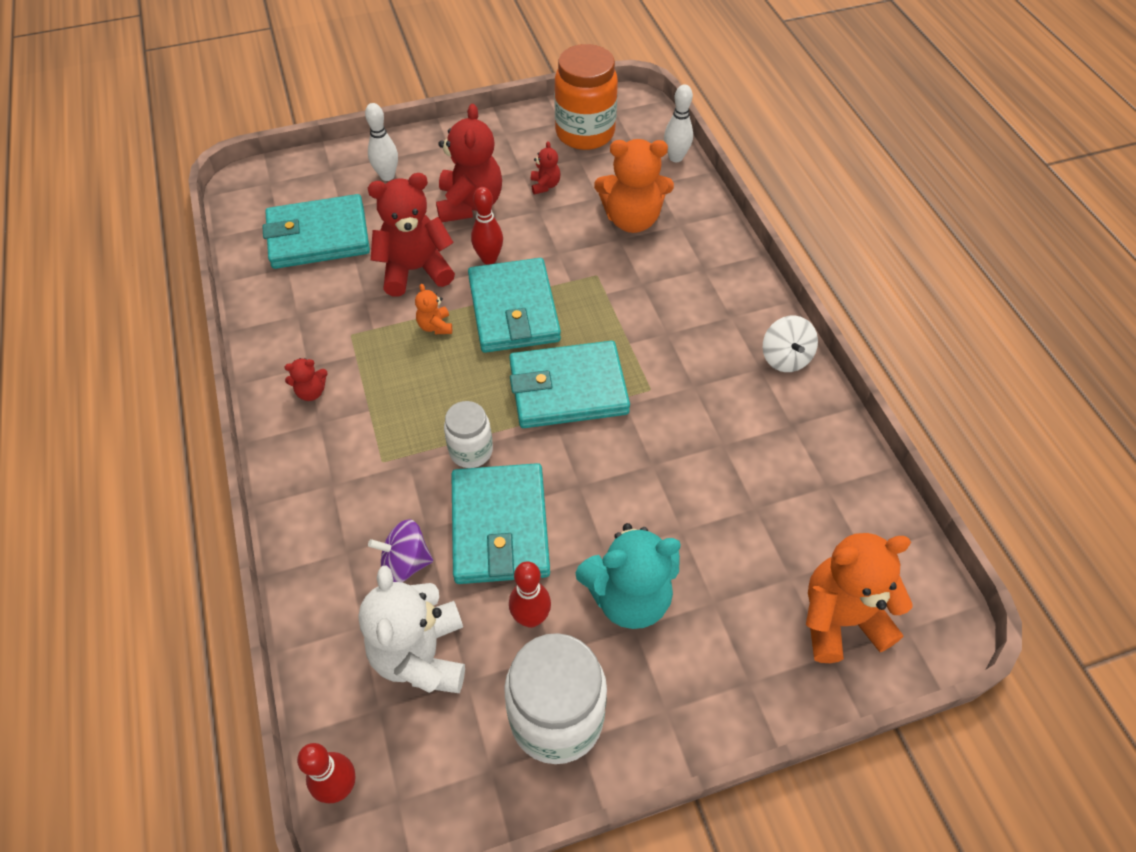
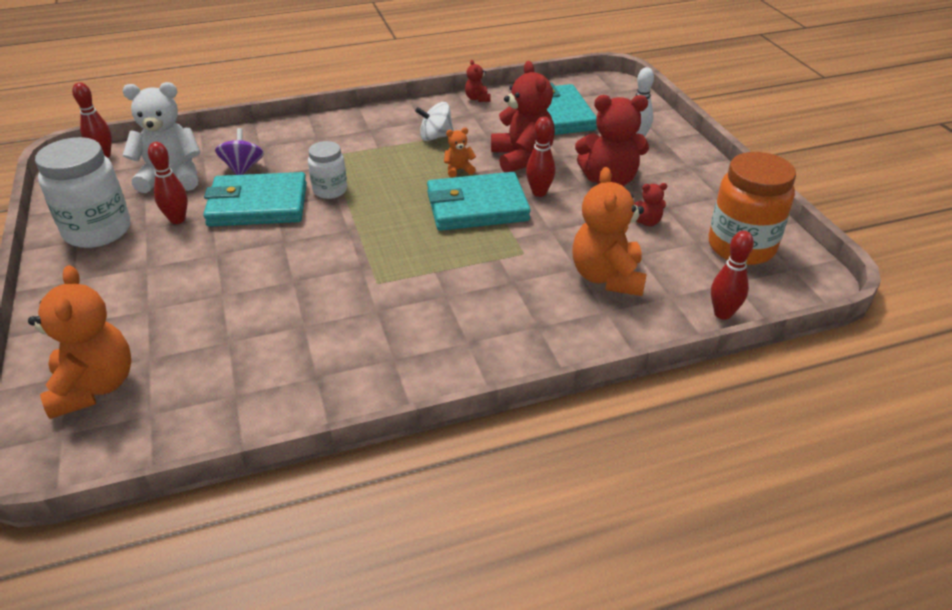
camera: 90 degrees right, 15 degrees down
(311, 392) = (397, 125): red teddy bear -> red teddy bear (477, 98)
(568, 389) = (384, 236): turquoise wallet -> none
(629, 597) = (173, 264): turquoise teddy bear -> none
(675, 157) = (722, 314): white bowling pin -> red bowling pin
(785, 358) = (406, 380): white spinning top -> white spinning top (435, 137)

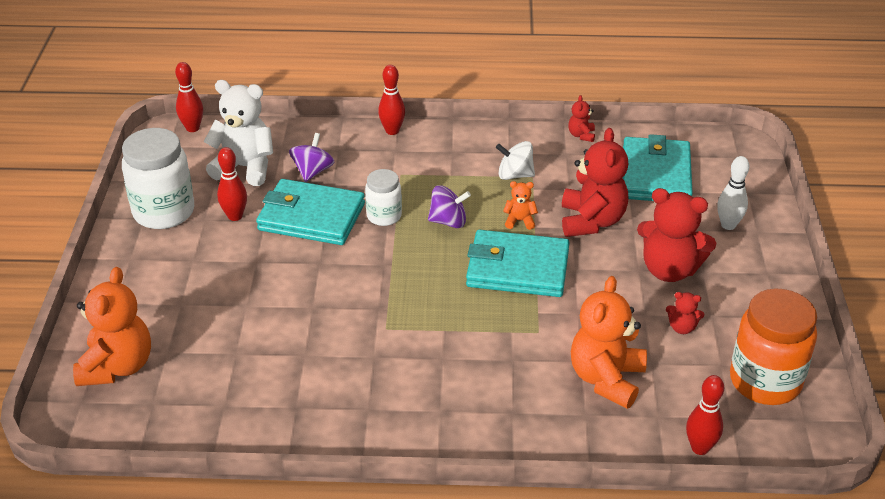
camera: 20 degrees right, 0 degrees up
(394, 183) = (448, 221): none -> purple spinning top
(539, 192) = (588, 267): red bowling pin -> red bowling pin (392, 131)

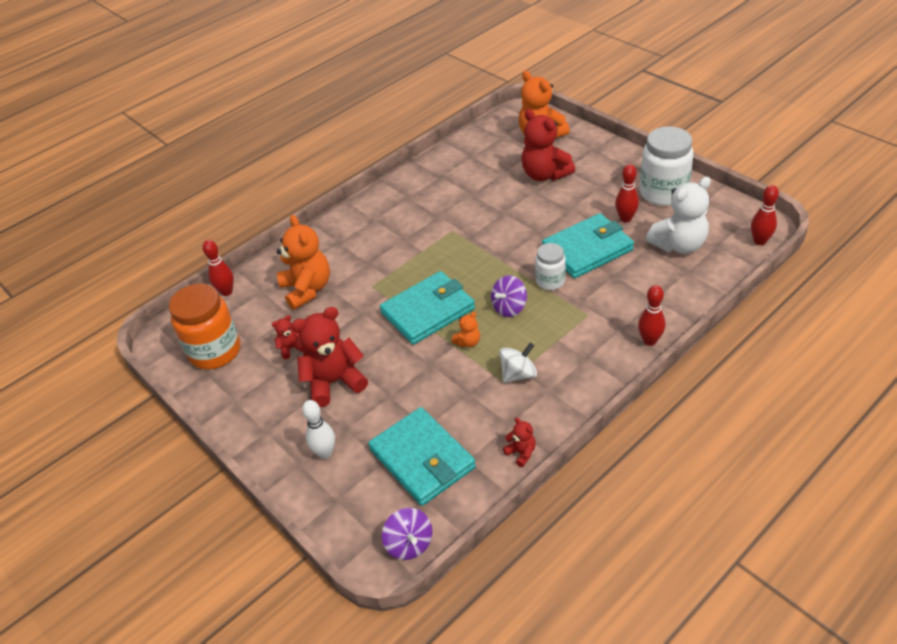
camera: 140 degrees right, 5 degrees up
(312, 171) = (639, 273): purple spinning top -> purple spinning top (409, 544)
(591, 221) = (422, 379): red teddy bear -> red teddy bear (545, 174)

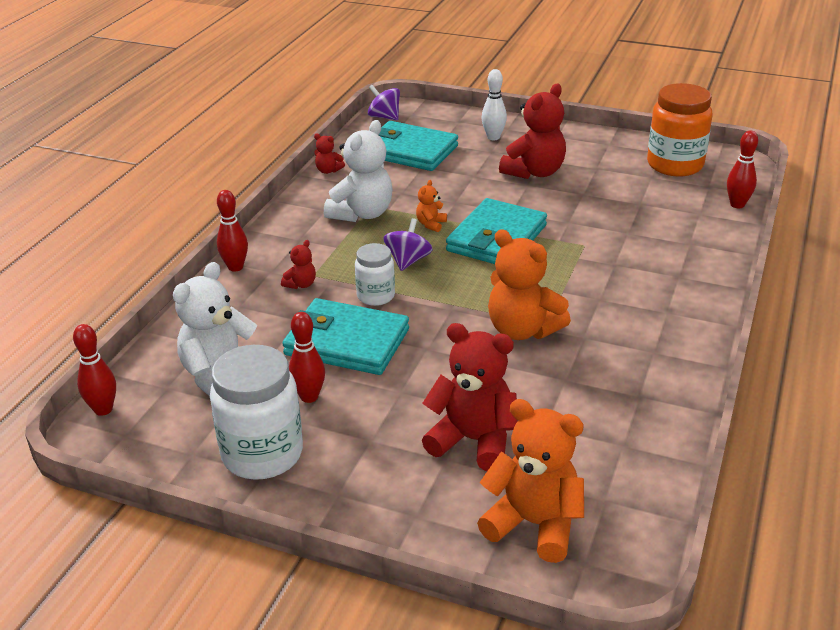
camera: 150 degrees right, 10 degrees down
(291, 348) = (605, 182): red teddy bear -> red teddy bear (301, 284)
(307, 289) = (652, 226): orange teddy bear -> orange teddy bear (522, 330)
(518, 374) = (362, 214): white spinning top -> white teddy bear
(587, 249) = (347, 342): turquoise wallet -> turquoise wallet turned 75 degrees clockwise

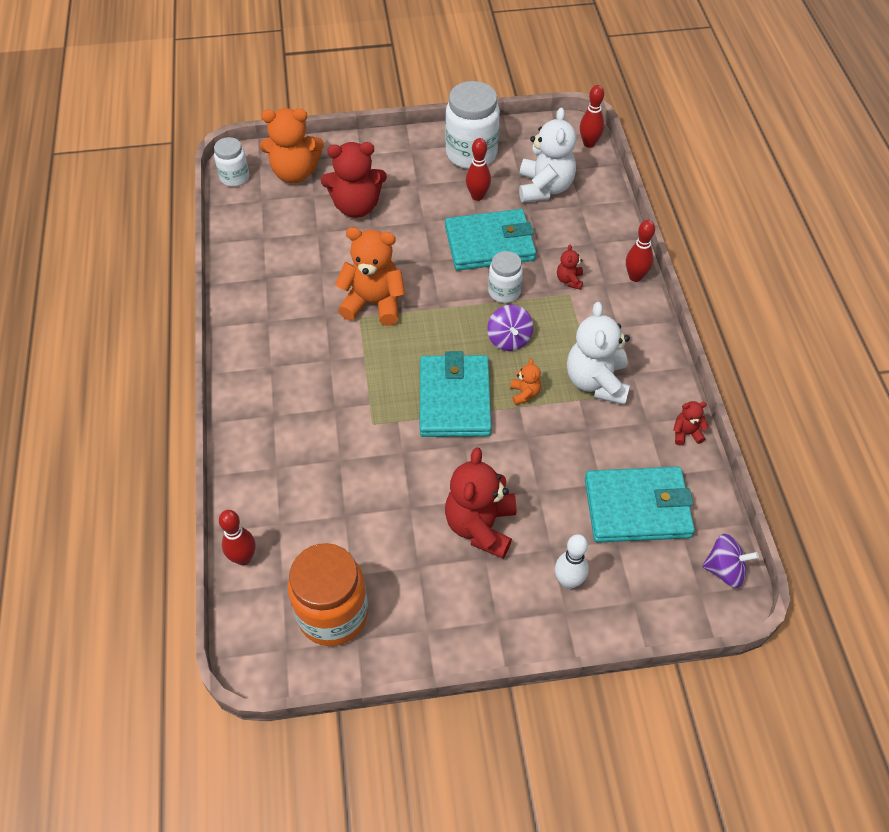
camera: 150 degrees right, 20 degrees up
(634, 553) = (234, 178): none -> white jar

